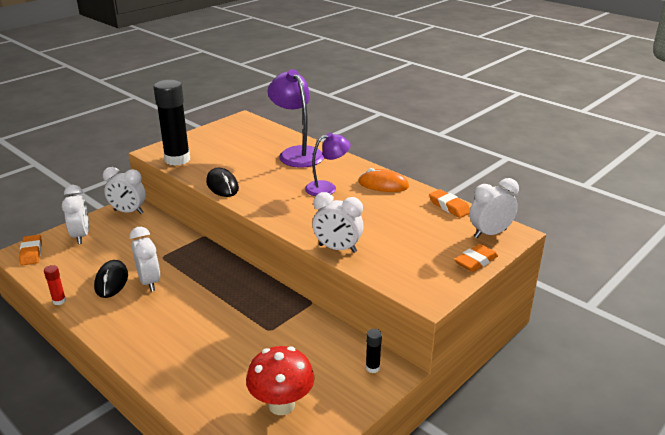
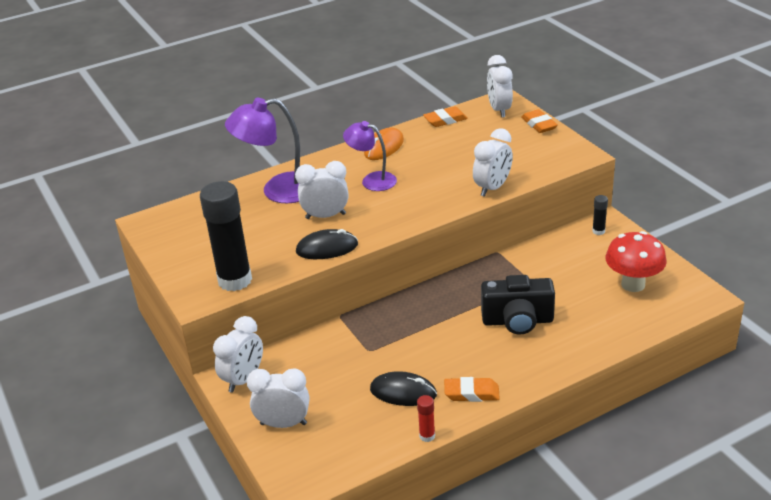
camera: 70 degrees left, 5 degrees up
(31, 253) = (302, 471): orange eraser -> orange eraser (471, 393)
(149, 282) = (417, 361): white clock -> white clock (325, 216)
(207, 329) = (517, 321): none -> black camera
(327, 188) = (372, 180): purple lamp -> purple lamp turned 60 degrees counterclockwise

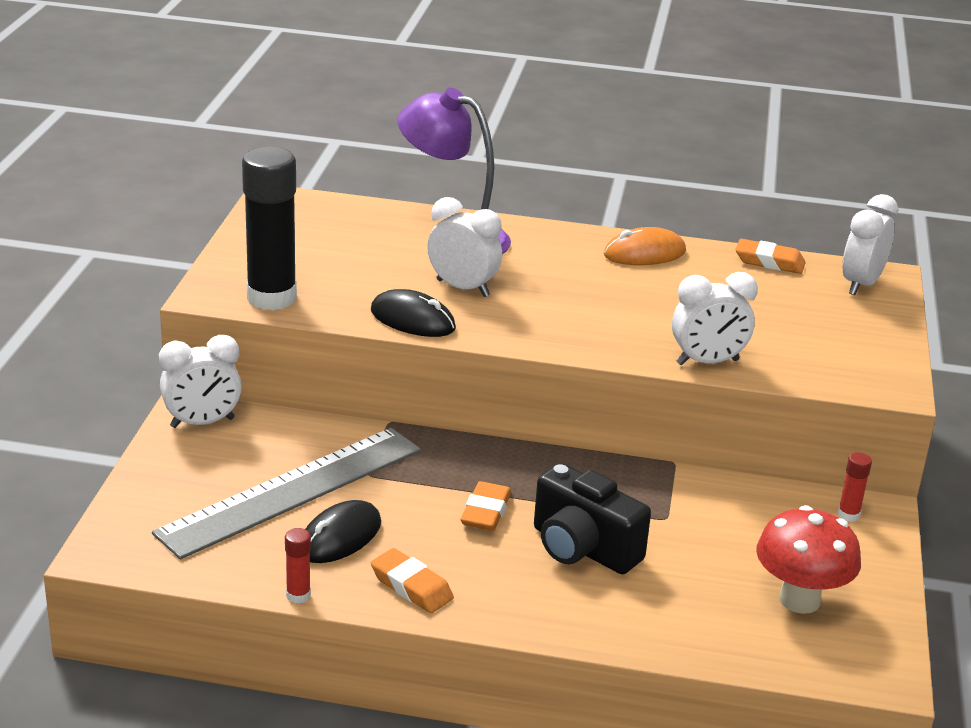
camera: 35 degrees right, 5 degrees down
(283, 424) = (177, 488): white clock -> none
(345, 384) = (292, 491): none -> grey ruler
(372, 180) = (574, 280): purple lamp -> none
(403, 392) = (340, 537): black mouse -> black mouse turned 75 degrees clockwise
(539, 125) = (889, 326): orange eraser -> orange eraser (485, 512)
(598, 231) = (848, 515): black glue stick -> red glue stick

